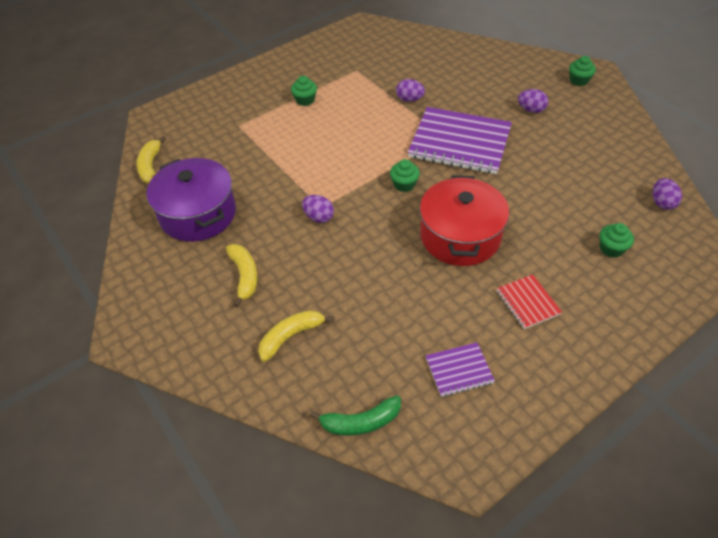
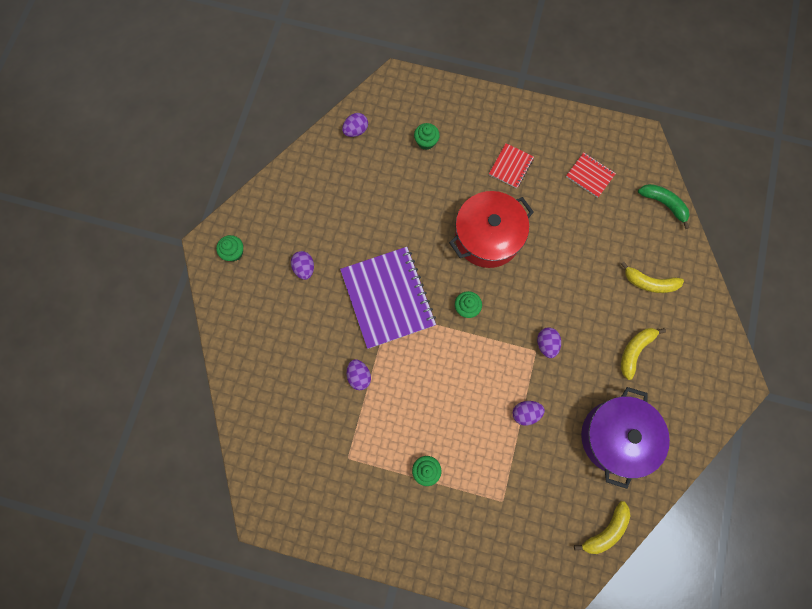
camera: 130 degrees left, 25 degrees up
(280, 171) = (525, 413): none -> purple egg
(459, 370) = (590, 175): purple notebook -> red notebook

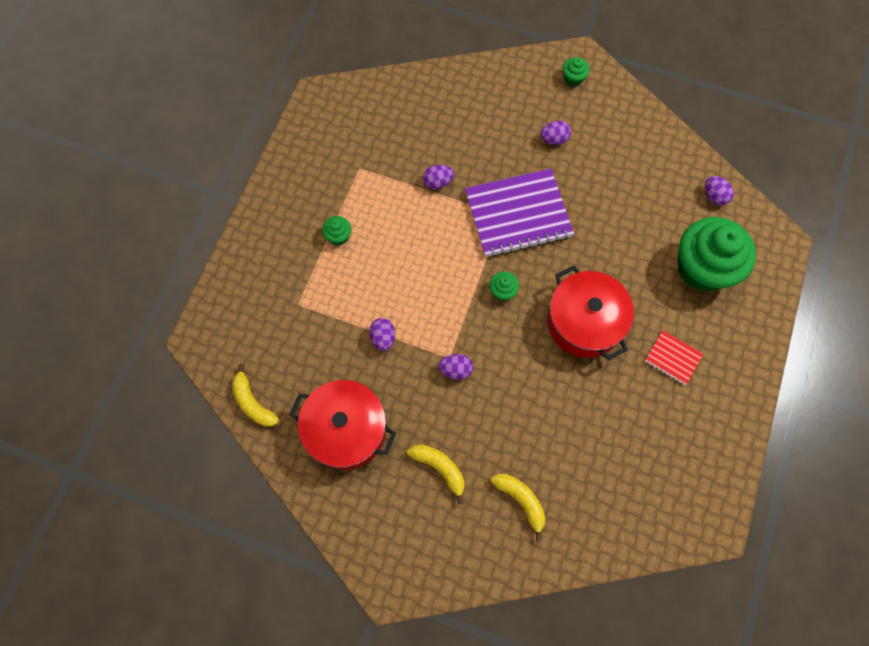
camera: 95 degrees right, 5 degrees down
(426, 142) = (702, 268): green cupcake -> green cupcake, size x2.48
(590, 175) = (662, 451): red notebook -> none
(616, 437) = (346, 430): purple pot -> red pot
(649, 282) = (521, 500): yellow banana -> yellow banana turned 120 degrees clockwise
(663, 204) = (623, 539): green banana -> none

